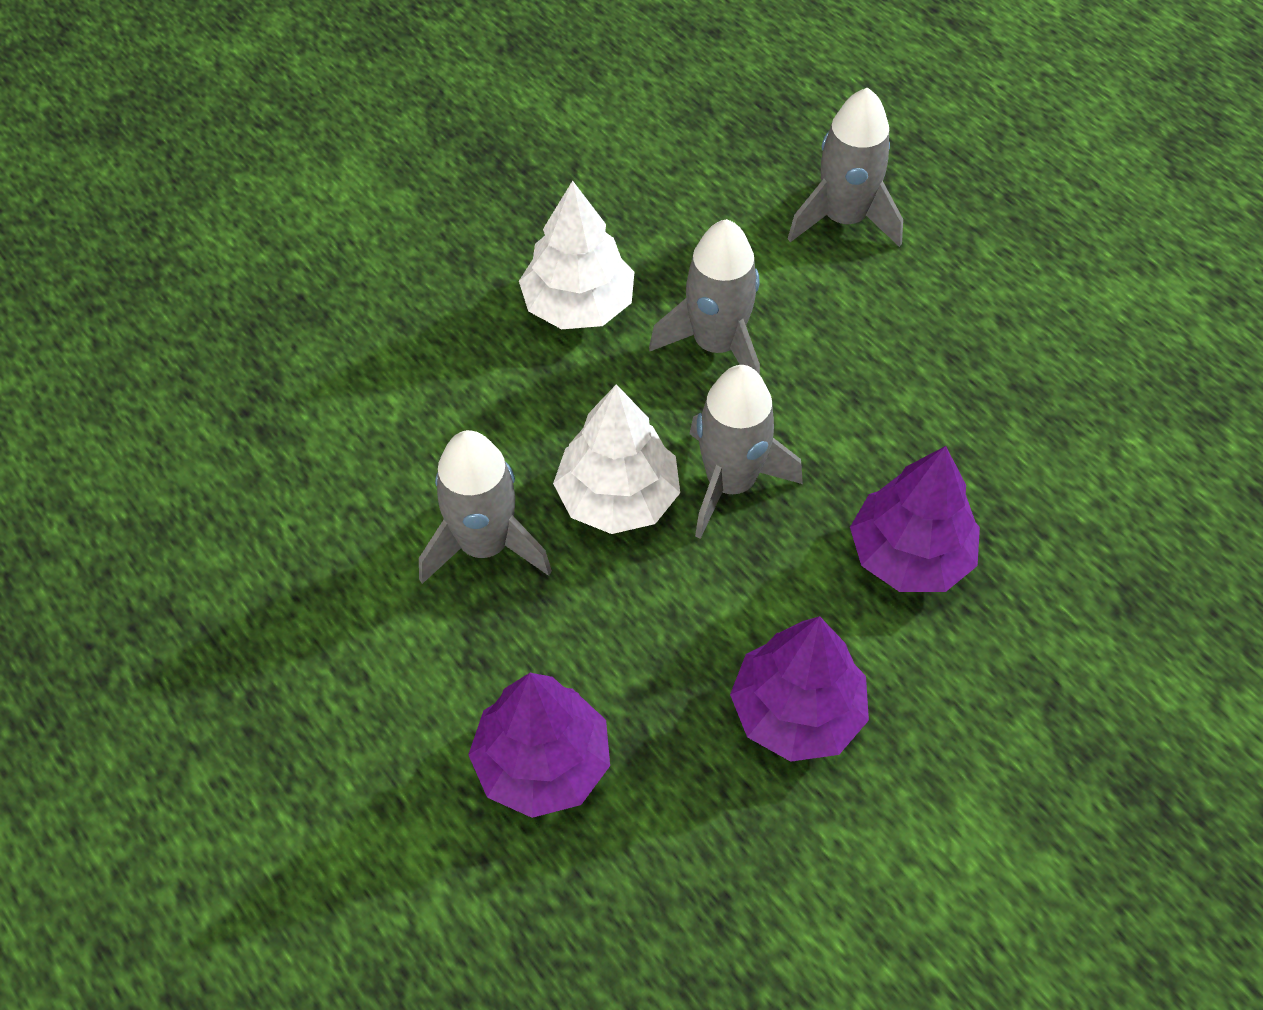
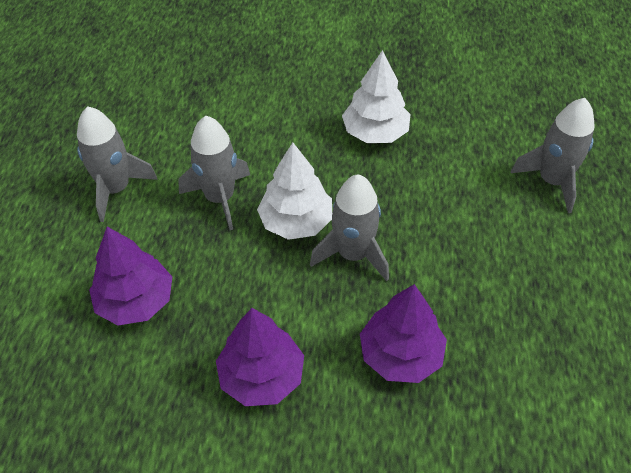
camera: 45 degrees right, 5 degrees down
(716, 345) = (418, 192): grey rocket -> grey rocket (116, 189)

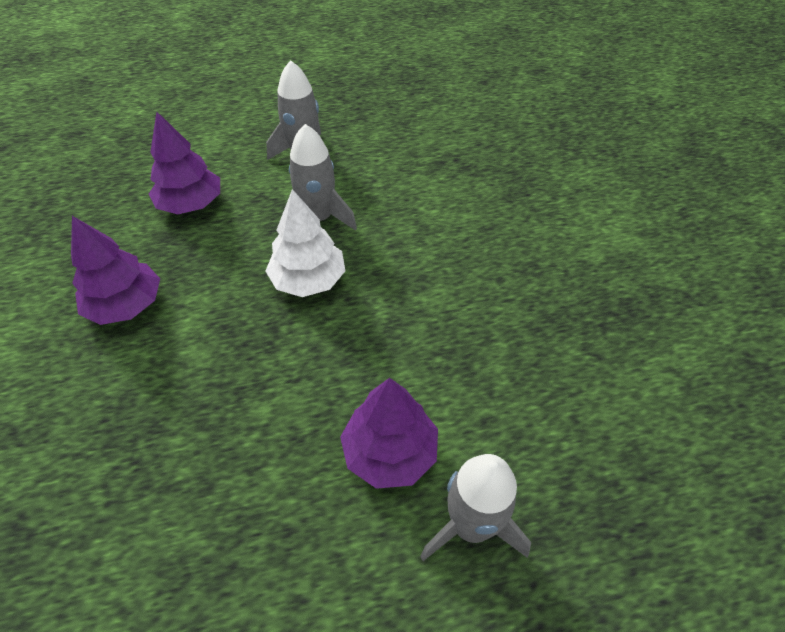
camera: 70 degrees right, 0 degrees up
(353, 254) = (280, 336): grey rocket -> none
(375, 132) = (462, 311): white tree -> none
(400, 355) = (162, 408): purple tree -> purple tree (390, 452)

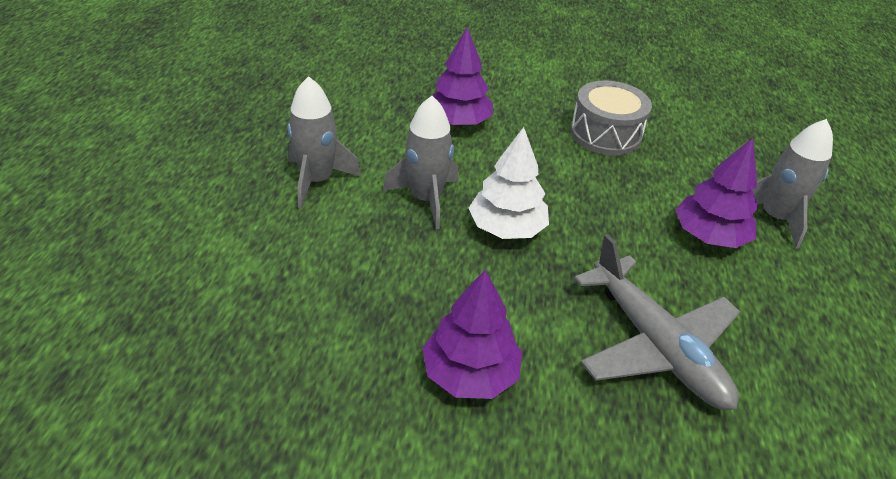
camera: 70 degrees left, 10 degrees down
(191, 204) = (332, 285): purple tree -> purple tree (458, 122)
(195, 427) = (655, 346): none -> grey plane
(520, 318) = (605, 134): none -> grey drum

